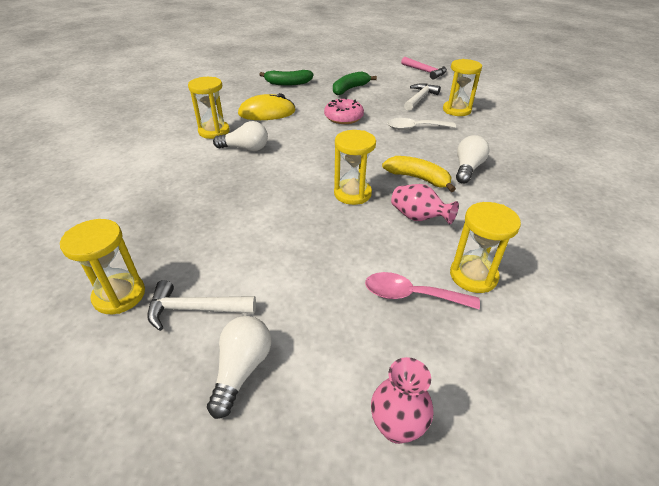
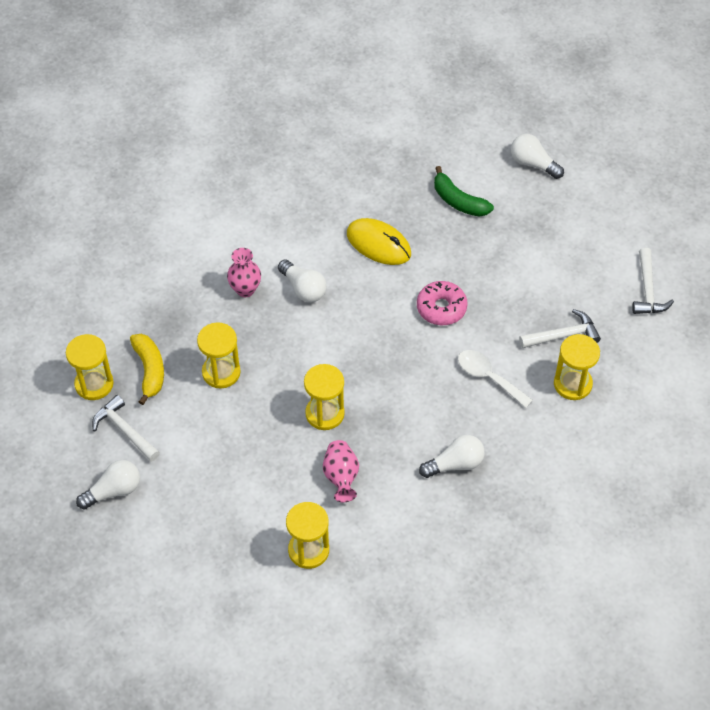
camera: 45 degrees right, 15 degrees up
(214, 131) = (302, 241): yellow hourglass -> yellow hourglass (221, 372)
(305, 61) = (533, 163): none -> white light bulb
(350, 89) = (511, 261): green banana -> none
(396, 427) = (152, 584): pink vase -> pink vase (245, 289)
(411, 295) = (252, 528): pink spoon -> none
(418, 178) = (397, 440): yellow banana -> yellow banana (150, 370)
(425, 72) = (647, 290): pink hammer -> white hammer

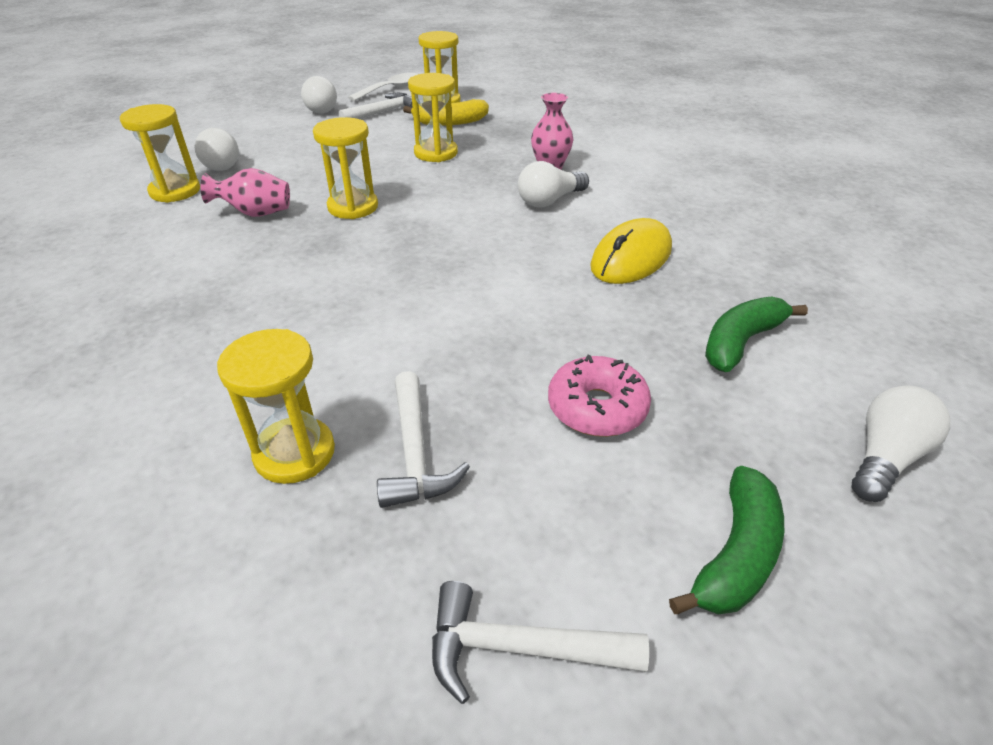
camera: 95 degrees right, 15 degrees down
(441, 308) = (504, 306): pink donut -> pink donut (597, 407)
(455, 464) = (214, 299): white light bulb -> white light bulb (223, 163)
(488, 377) = (354, 344): white spoon -> white spoon (391, 89)
(595, 223) = (736, 555): none -> green banana

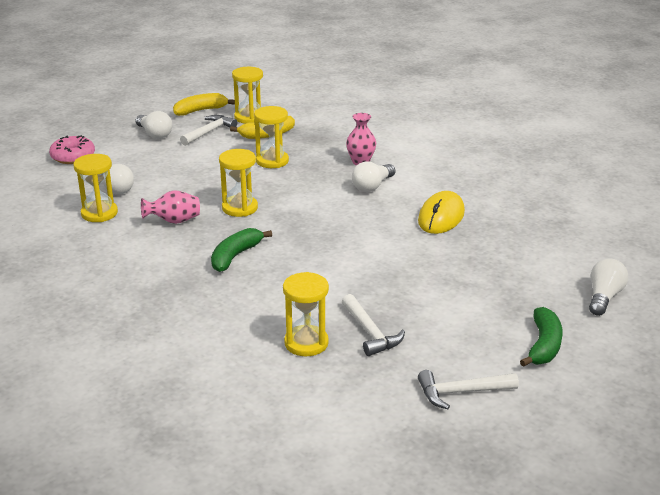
camera: 15 degrees left, 10 degrees down
(391, 89) = (201, 110): white spoon -> yellow banana
(597, 407) = (455, 298): pink donut -> pink donut (73, 156)
(741, 342) = (520, 255): green banana -> green banana (235, 256)

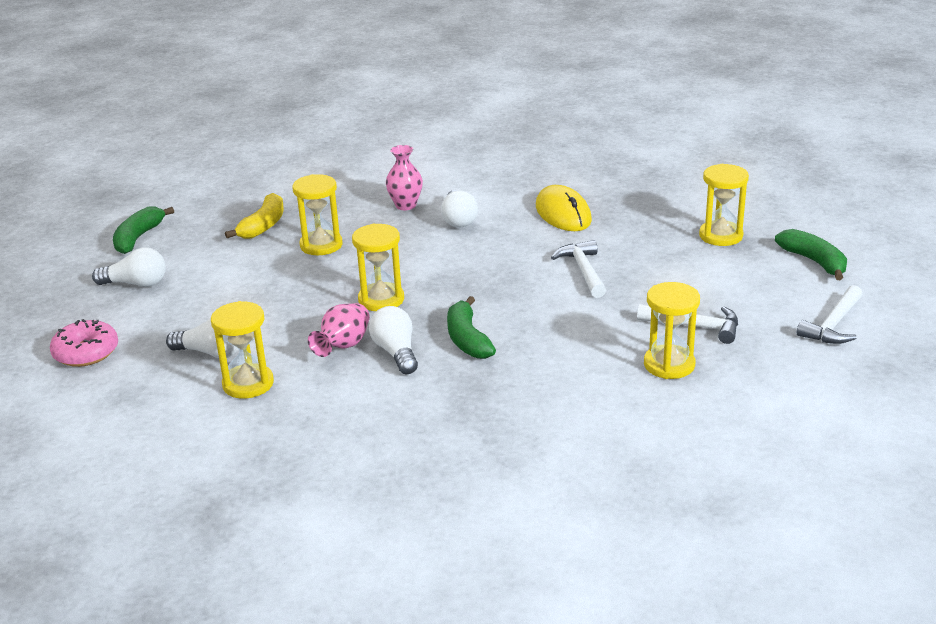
camera: 45 degrees left, 0 degrees up
(201, 110) = (138, 238): yellow banana -> green banana
(209, 132) = (195, 252): white hammer -> white hammer (583, 270)
(249, 117) = (209, 219): yellow hourglass -> yellow hourglass (720, 236)
(604, 297) = (782, 207): white light bulb -> white light bulb (396, 352)

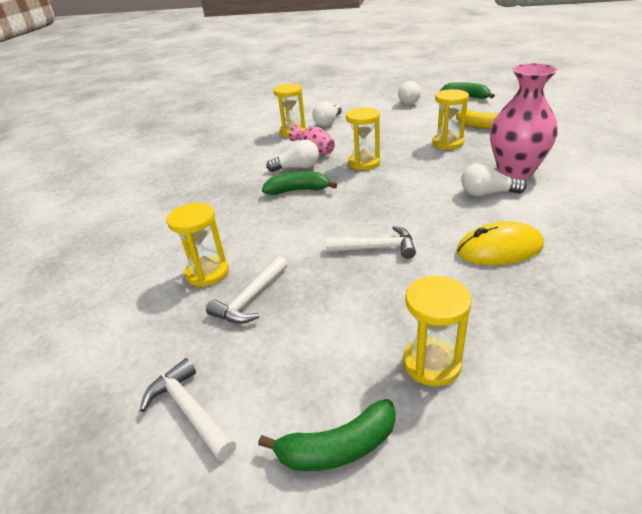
camera: 105 degrees right, 5 degrees up
(86, 352) = (344, 99): pink donut -> none
(405, 205) = (515, 171): pink vase -> pink vase, size x1.89

